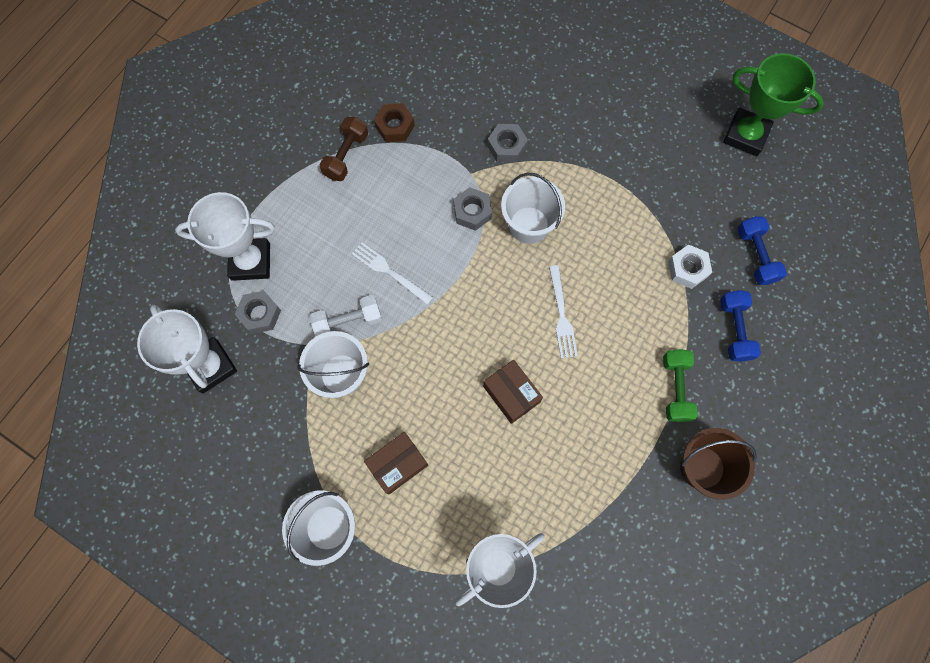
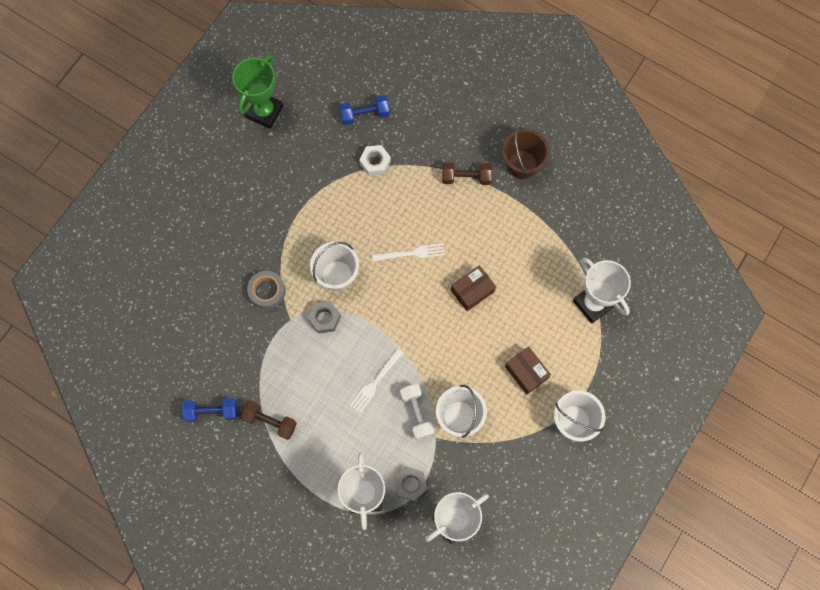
camera: 90 degrees left, 0 degrees up
(395, 126) = (244, 382): brown nut -> none
(507, 146) = (267, 291): grey nut -> grey tape
(675, 388) = (466, 177): green dumbbell -> brown dumbbell
(734, 330) = (422, 134): blue dumbbell -> blue dumbbell (211, 412)

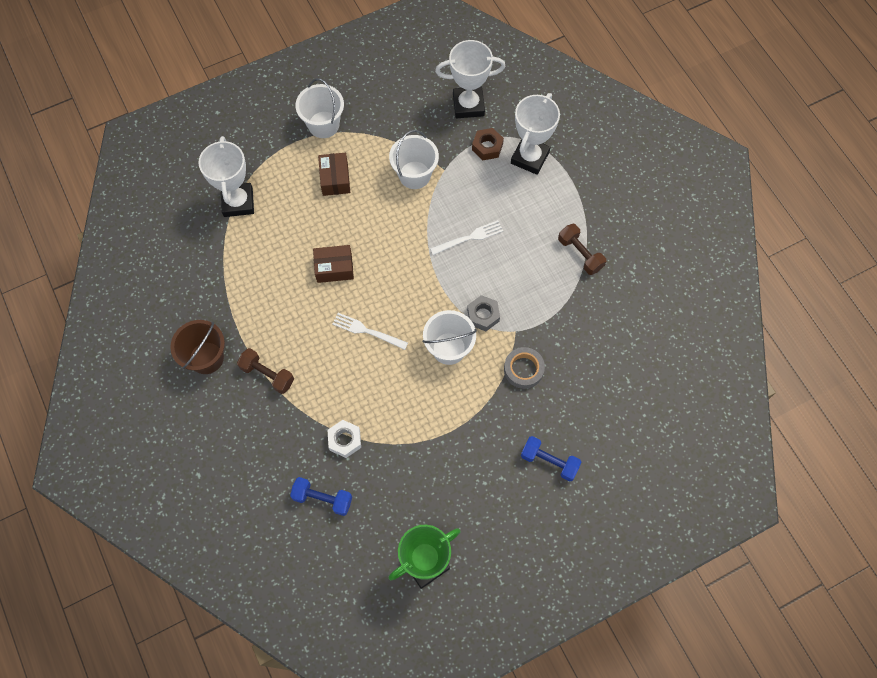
camera: 150 degrees left, 5 degrees down
(211, 412) = (629, 289): blue dumbbell -> blue dumbbell (549, 461)
(410, 484) = (487, 147): grey nut -> brown nut
(417, 413) = (448, 196): white dumbbell -> none

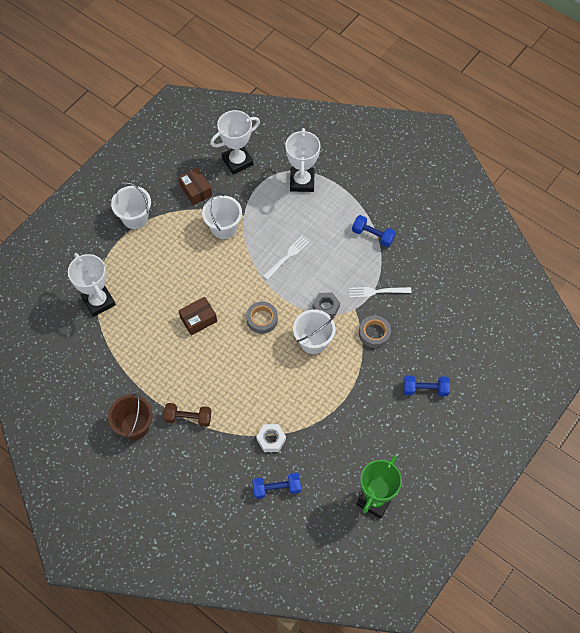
camera: 25 degrees left, 5 degrees down
(335, 179) = (165, 254): brown box -> brown box (196, 190)
(366, 331) = (246, 354): white fork -> white fork (376, 292)
(404, 298) = (262, 319): none -> grey tape
(487, 147) = (267, 186): brown nut -> none
(580, 254) = (373, 235): brown dumbbell -> blue dumbbell

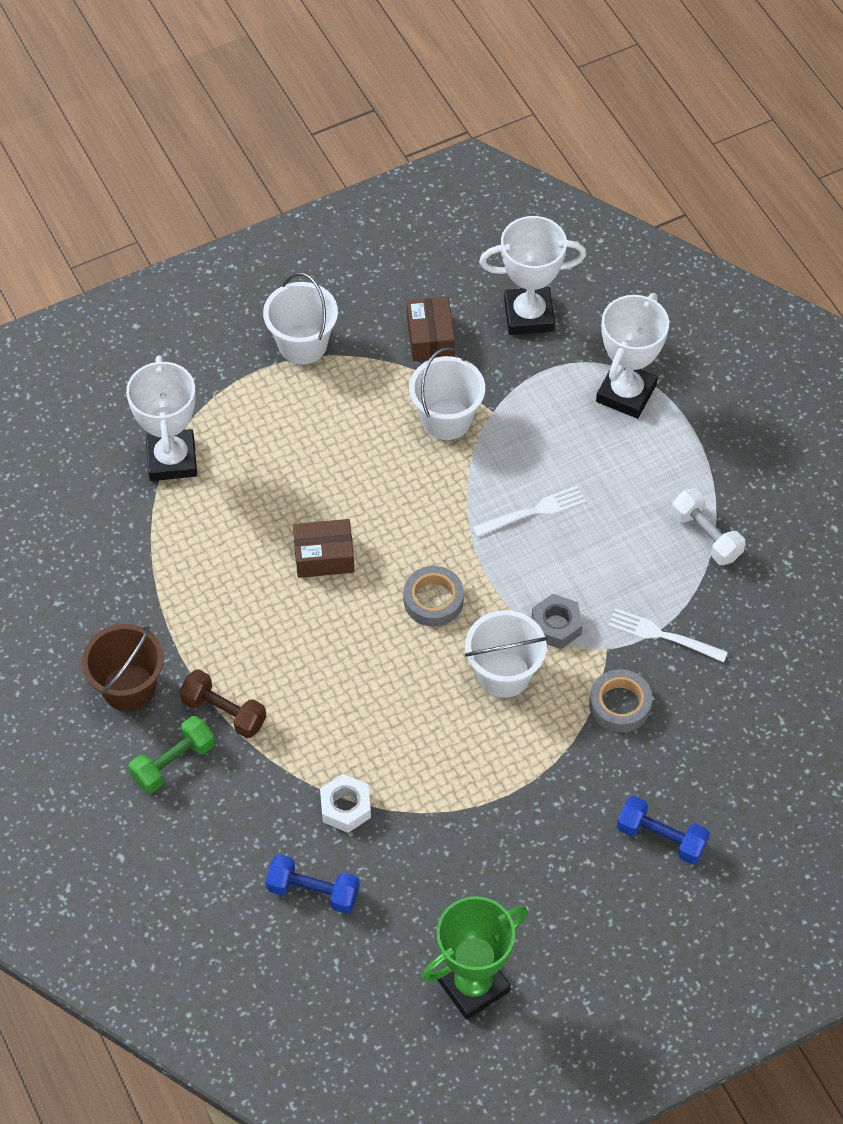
camera: 25 degrees right, 5 degrees down
(176, 454) = (173, 762): none -> green dumbbell
(373, 235) = (706, 535): blue dumbbell -> white dumbbell

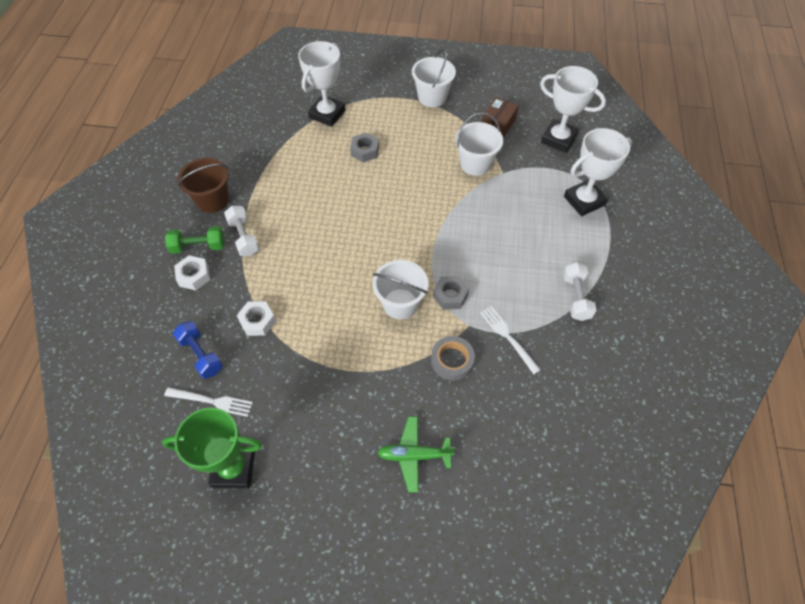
camera: 35 degrees right, 0 degrees up
(206, 803) = (194, 276): none -> white nut
(224, 712) = (244, 237): brown dumbbell -> white dumbbell
(278, 487) = (365, 151): none -> grey nut
(324, 556) = (358, 193): brown box -> none
(433, 600) = (395, 244): grey tape -> none
(534, 511) = (485, 231): white fork -> white fork (212, 401)
(661, 838) = (414, 455): blue dumbbell -> green plane

